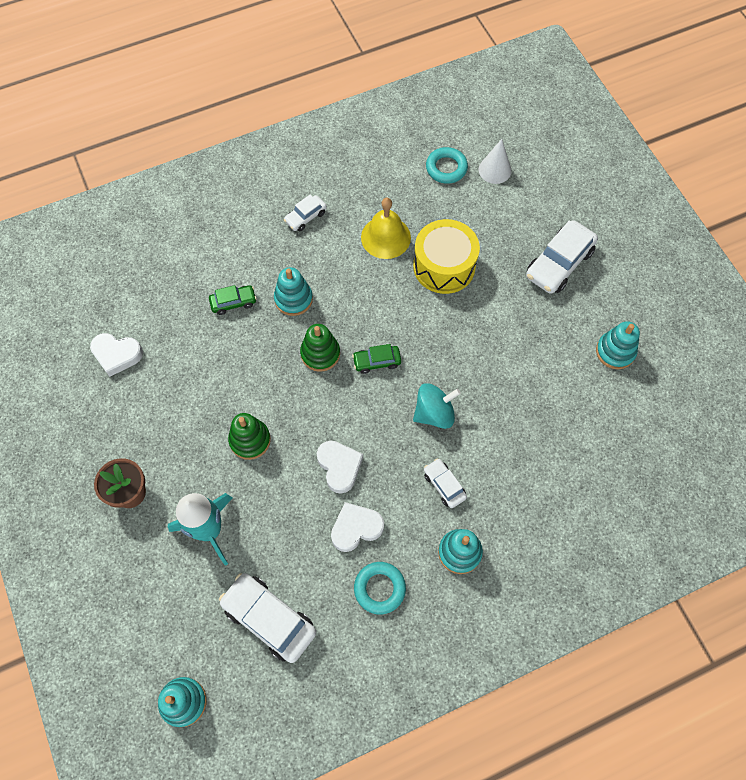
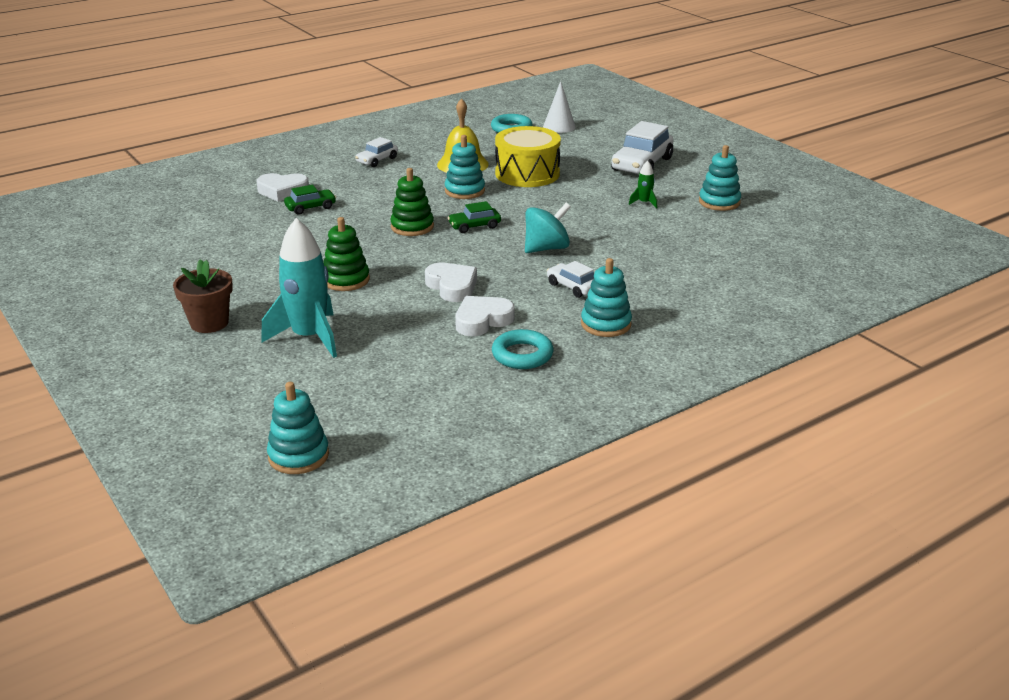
camera: 10 degrees left, 35 degrees down
(117, 355) = (184, 245): white heart -> white heart (282, 191)
(269, 619) = (395, 387): white car -> none
(293, 299) = (375, 201): turquoise stacking toy -> turquoise stacking toy (464, 191)
(543, 342) = (644, 203): none -> green rocket

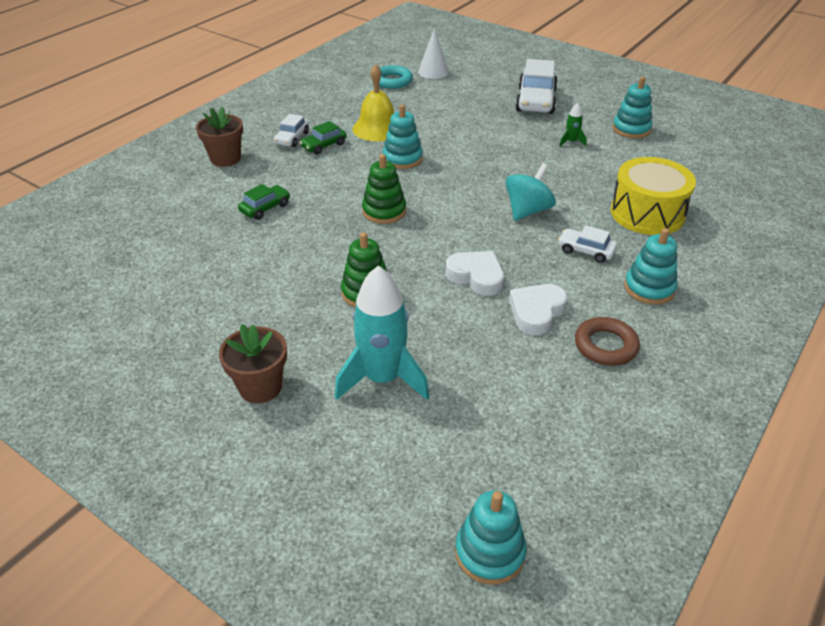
camera: 20 degrees left, 10 degrees up
(282, 191) = (221, 193): white heart -> none
(306, 167) = (225, 158): none -> brown flower pot
(474, 226) = (442, 198): green car -> green car (324, 145)
(522, 355) = (605, 346): turquoise ring -> brown ring
(527, 174) = (445, 128): yellow drum -> yellow drum (647, 213)

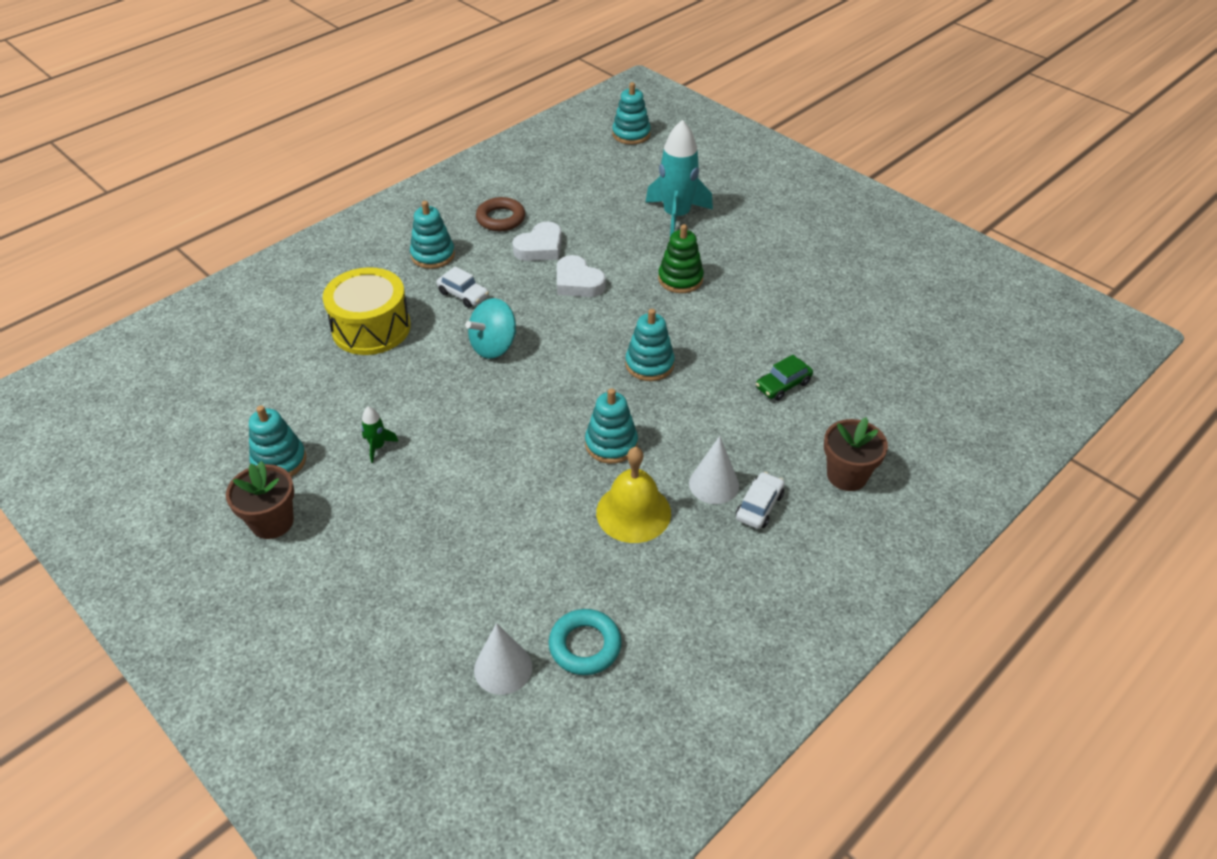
camera: 170 degrees left, 5 degrees up
(260, 387) = (766, 220): brown flower pot -> brown flower pot (272, 522)
(324, 145) = (714, 484): green car -> white cone
(384, 211) = (649, 364): green stacking toy -> turquoise stacking toy
(536, 100) = (370, 548): white car -> none

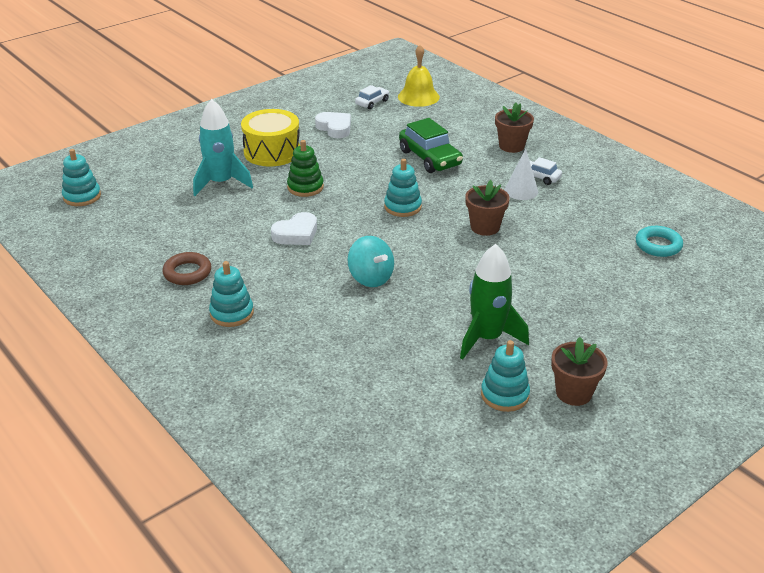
camera: 85 degrees left, 10 degrees down
(371, 328) = (333, 348): yellow drum -> yellow drum (272, 152)
(378, 446) = (487, 338): green rocket -> green rocket, size x2.32
(463, 295) = (297, 294): white car -> white car (372, 102)
(503, 668) = (682, 277): white cone -> none
(540, 247) = (241, 251): white heart -> white heart (335, 128)
(611, 444) = (485, 227): turquoise stacking toy -> brown flower pot
(633, 512) = (548, 222): yellow bell -> yellow bell (418, 97)
(783, 385) = (430, 158): green car -> green car, size x1.84

